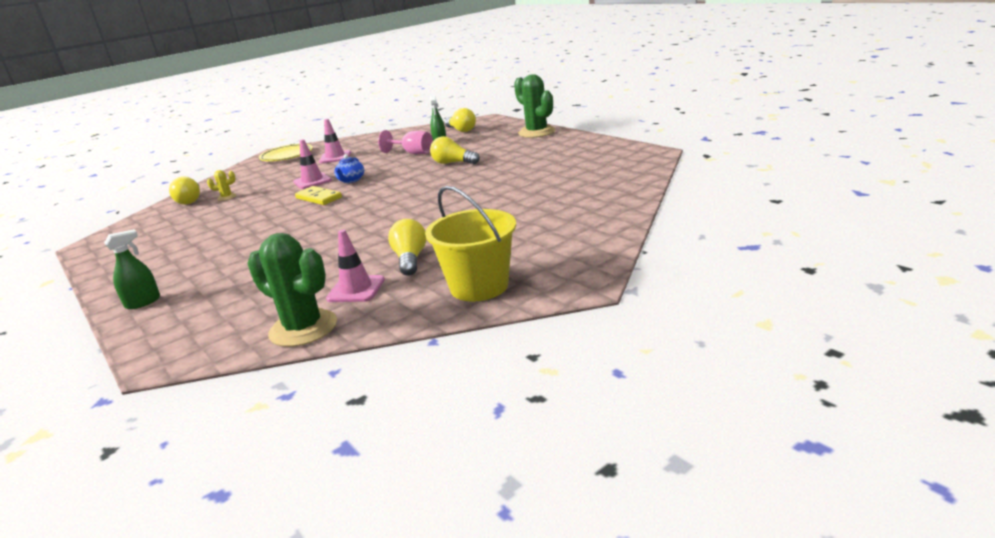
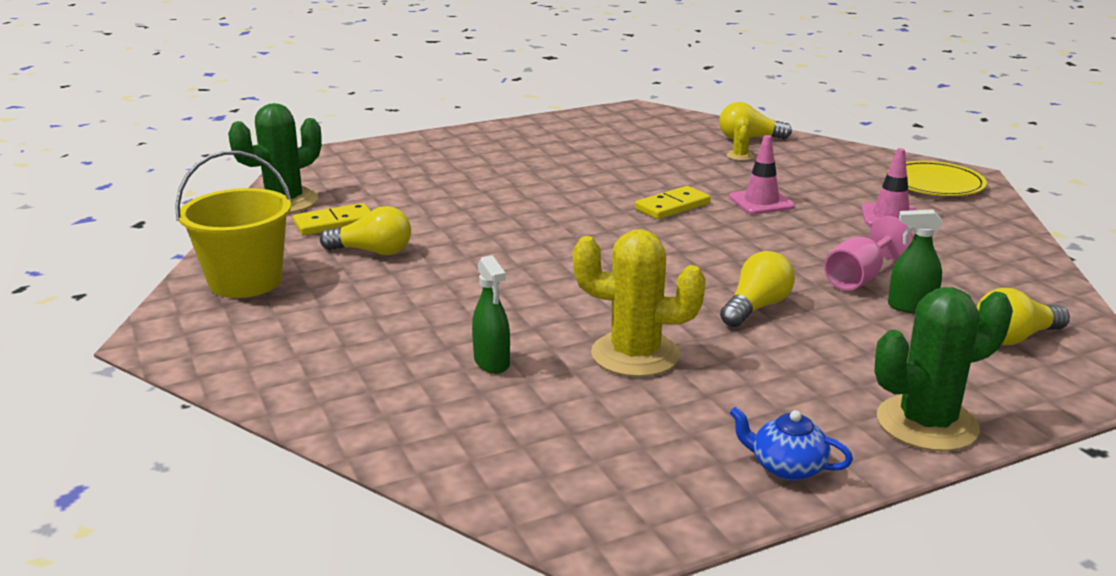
camera: 100 degrees right, 0 degrees up
(143, 302) = (441, 142): green spray bottle -> green spray bottle (492, 362)
(351, 180) = (737, 226): blue teapot -> blue teapot (786, 467)
(356, 289) = (334, 223): pink traffic cone -> yellow domino
(514, 173) = (635, 355): none -> yellow cactus

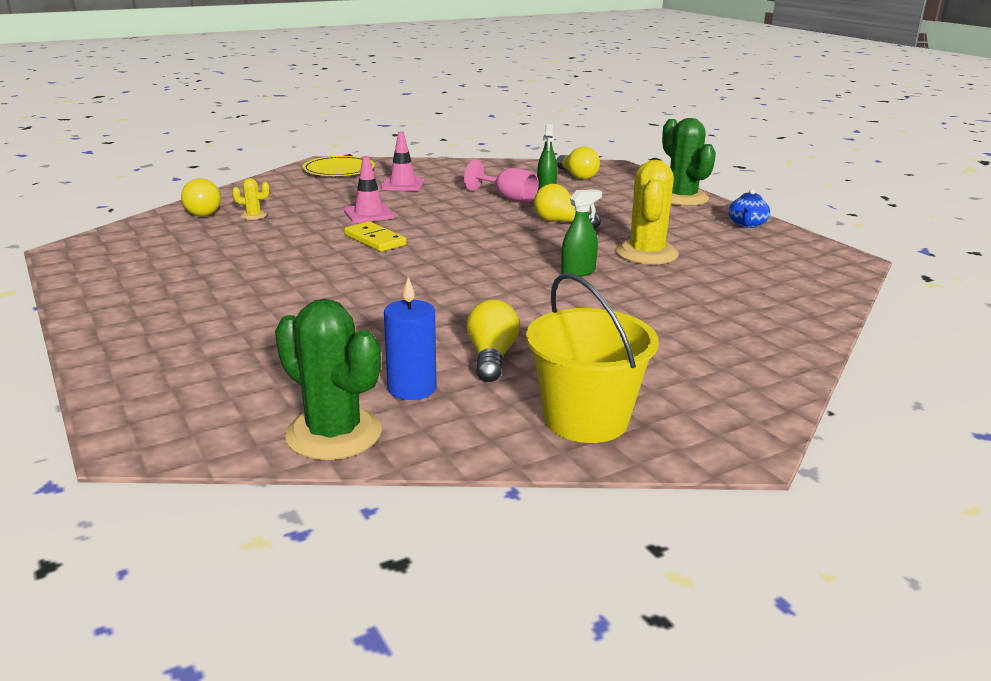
camera: 95 degrees left, 0 degrees up
(334, 223) = (412, 388): yellow domino -> blue candle
(492, 362) = (685, 294): green spray bottle -> green spray bottle (578, 272)

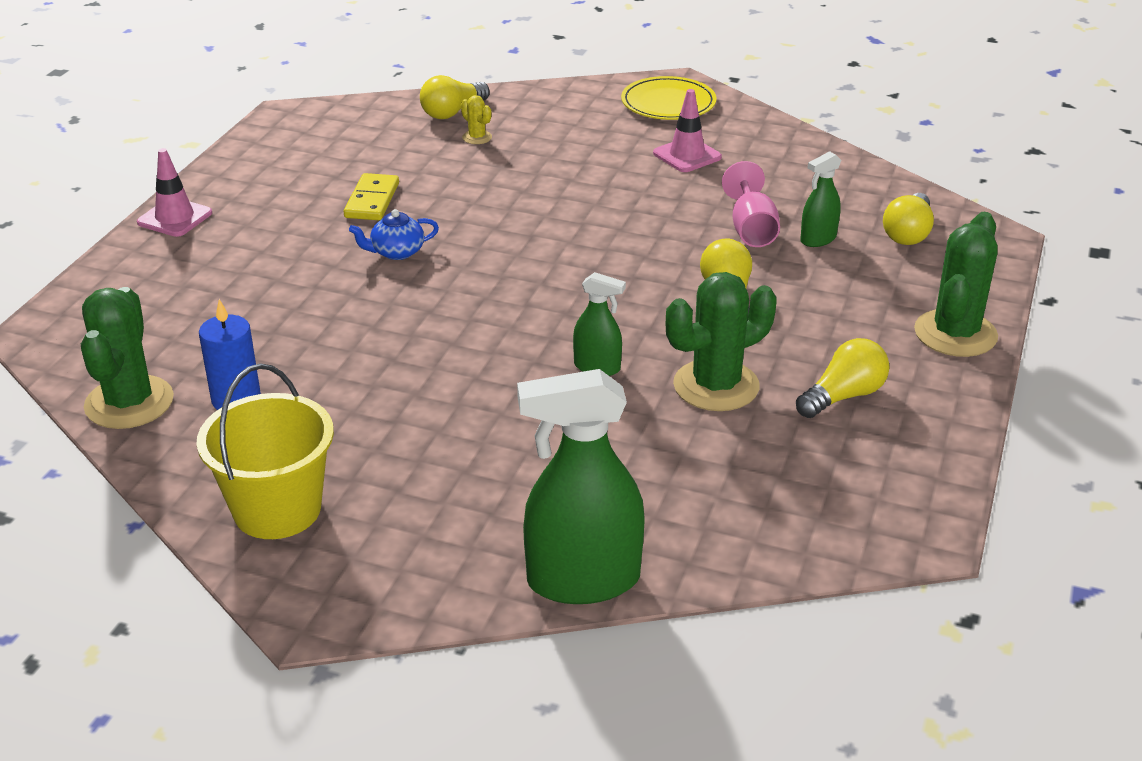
camera: 50 degrees right, 10 degrees up
(369, 214) = (573, 184): pink traffic cone -> pink traffic cone (175, 218)
(374, 240) = (511, 223): yellow domino -> yellow domino (372, 200)
(491, 357) = (337, 409): yellow light bulb -> yellow light bulb (843, 396)
(646, 253) = (716, 386): yellow cactus -> green cactus
(747, 224) = (933, 416): blue teapot -> blue teapot (396, 252)
(799, 348) = (582, 580): none -> green spray bottle

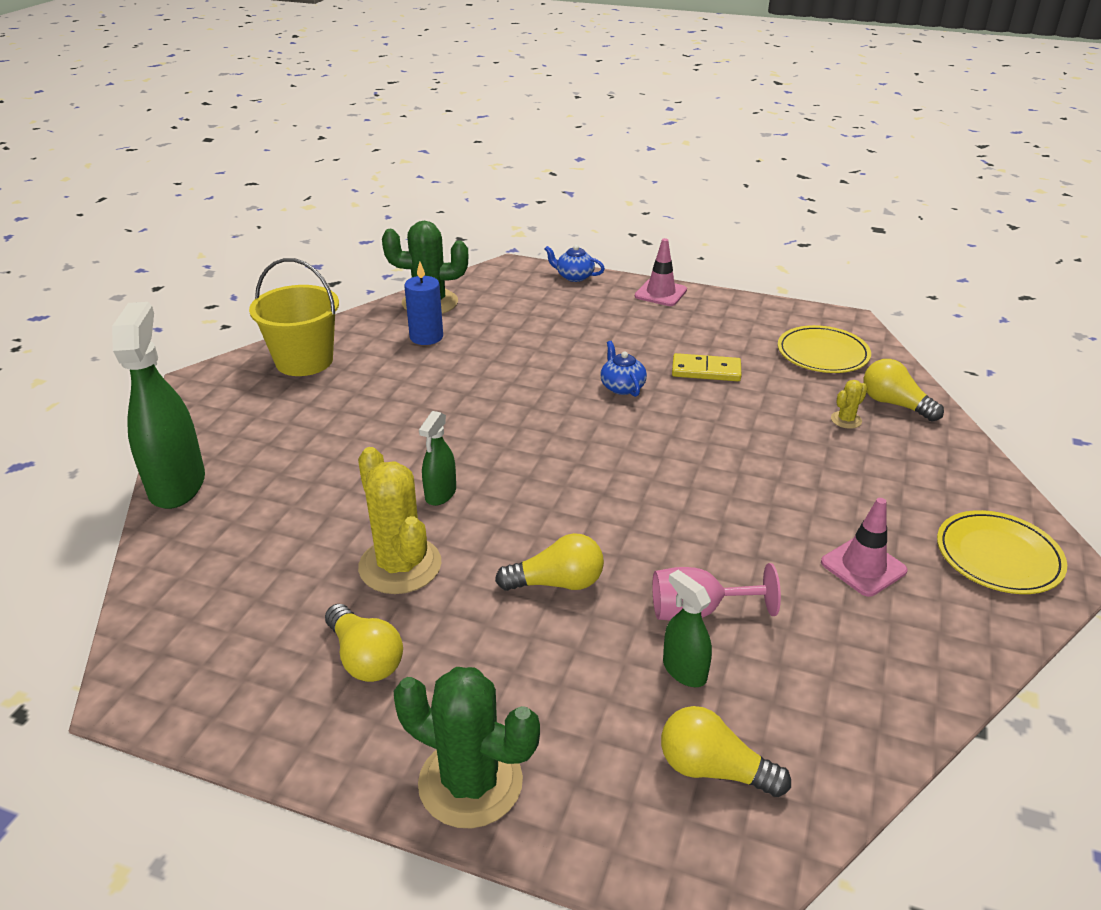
camera: 90 degrees right, 0 degrees up
(97, 280) = (574, 277): none -> blue teapot
(351, 135) = (822, 353): none -> yellow plate
(716, 386) = (400, 566): green cactus -> yellow cactus

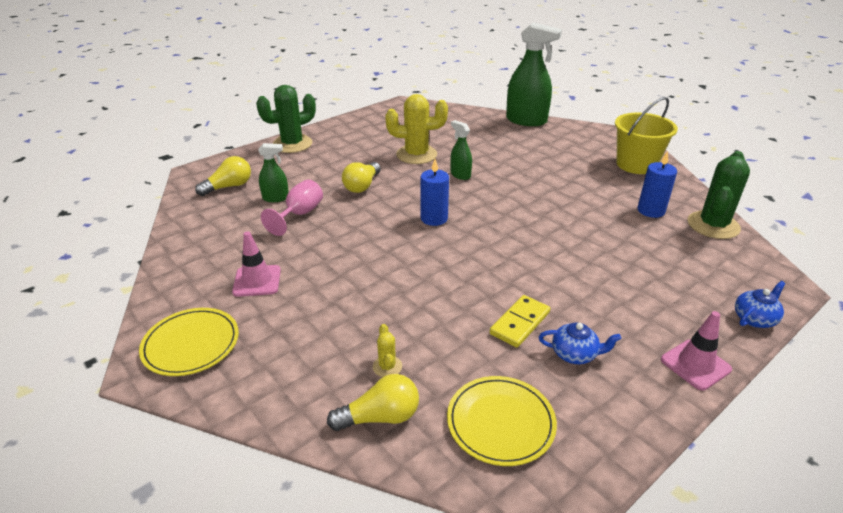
camera: 120 degrees right, 0 degrees up
(365, 658) = (371, 138): yellow light bulb -> none
(583, 477) = (434, 218): none -> blue candle
(622, 387) = (524, 269): blue teapot -> blue teapot (575, 354)

